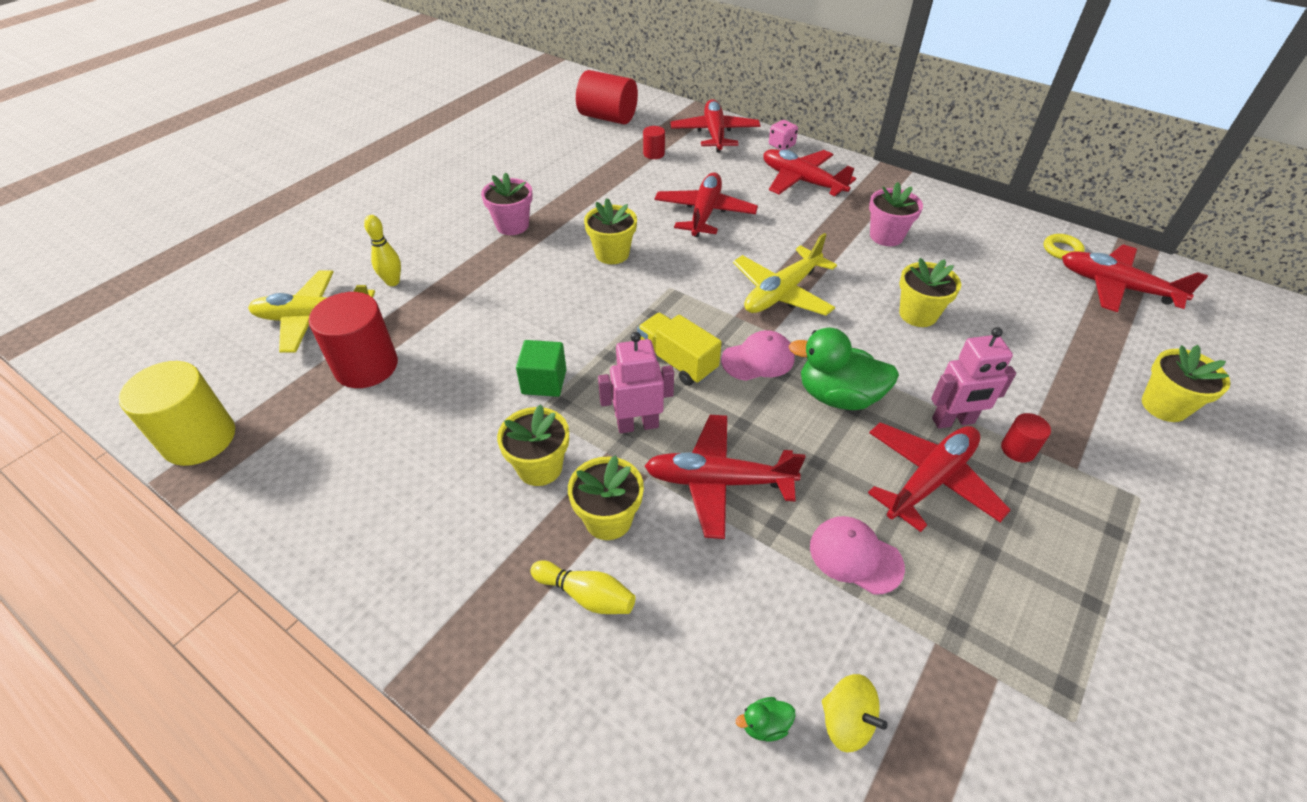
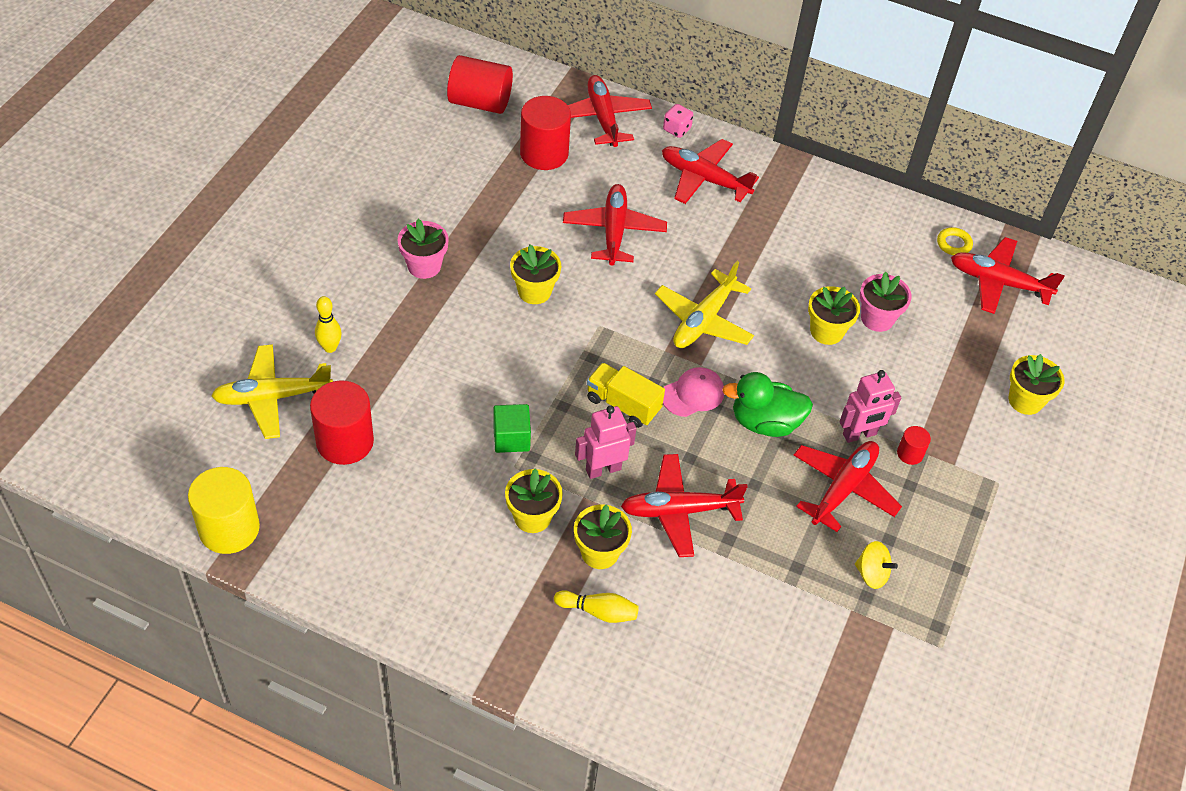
camera: 15 degrees left, 5 degrees up
(654, 154) = (544, 153): red cylinder -> red cylinder, size x2.09
(764, 725) = (741, 678): green duck -> none
(846, 722) = (795, 669): yellow spinning top -> yellow spinning top (871, 574)
(855, 556) = (791, 556): pink cap -> none
(886, 236) = (793, 243): pink flower pot -> pink flower pot (877, 318)

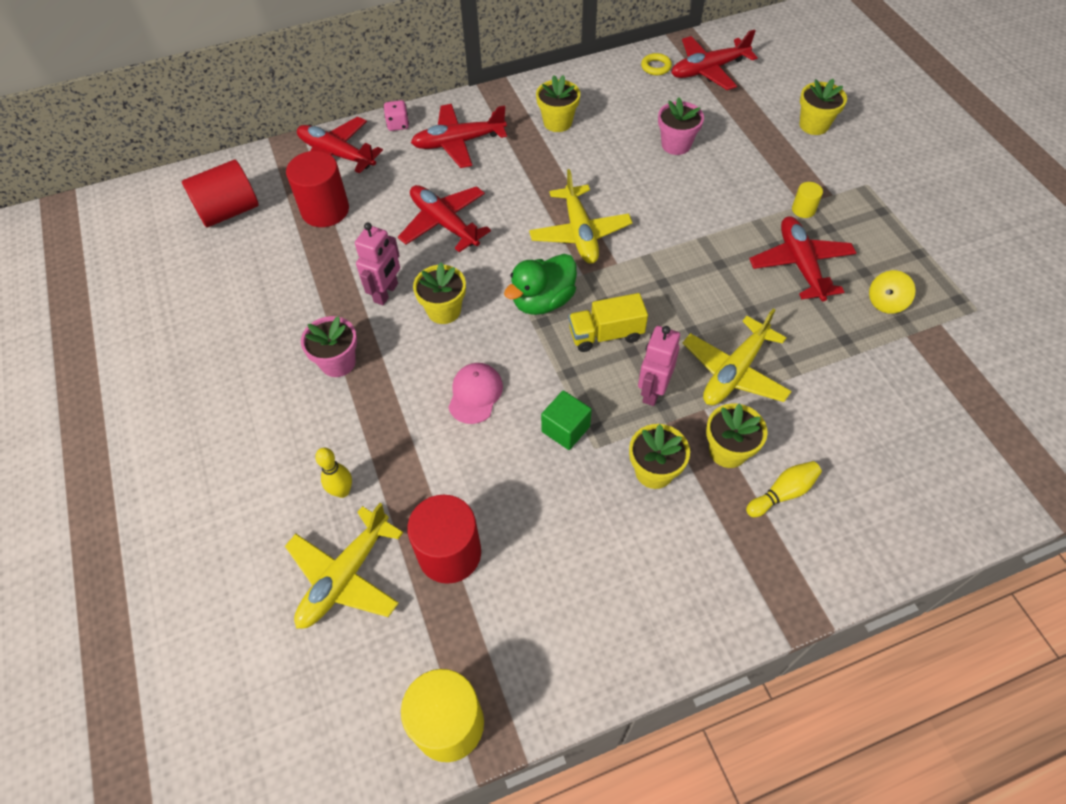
camera: 40 degrees left, 5 degrees up
(679, 511) = (734, 372): red plane -> yellow plane
(693, 394) = (638, 287): pink cap -> pink cap (475, 394)
(765, 422) = (703, 265): green duck -> green duck (543, 301)
(826, 331) = (659, 176): yellow flower pot -> yellow flower pot (557, 122)
(859, 434) = (763, 223): pink robot -> pink robot (386, 293)
(871, 574) = (886, 302): yellow spinning top -> yellow spinning top turned 150 degrees clockwise
(910, 454) = (803, 209): red cylinder -> yellow cylinder

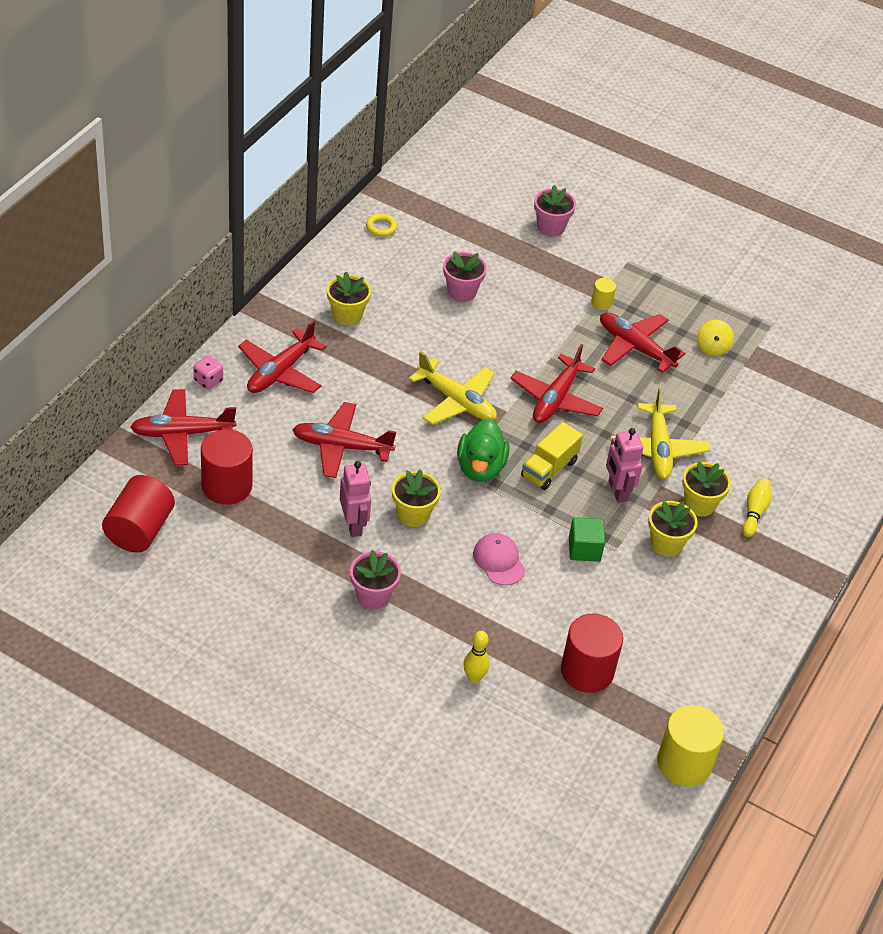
camera: 45 degrees left, 10 degrees down
(345, 577) = (534, 726): yellow plane -> none
(708, 70) = (427, 212): red plane -> red plane (556, 399)
(814, 125) = (550, 227): yellow flower pot -> pink flower pot

